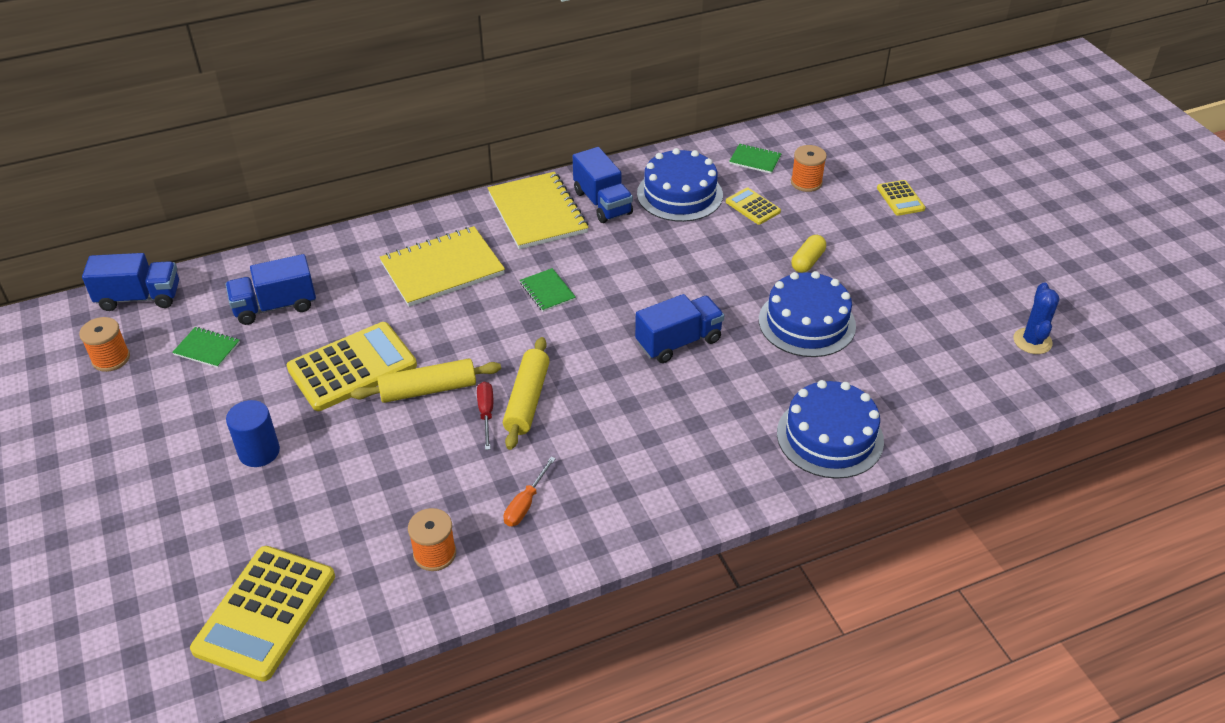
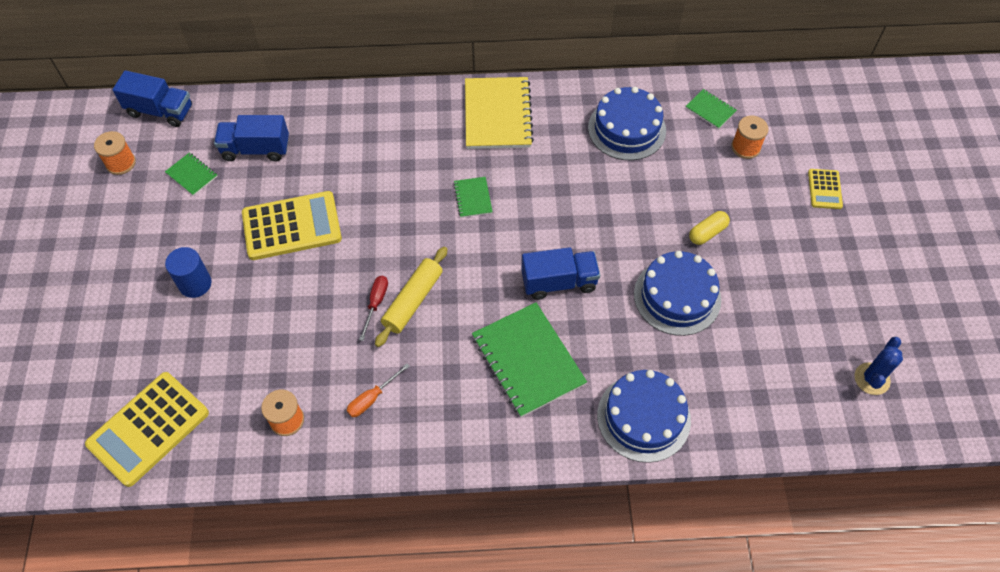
camera: 20 degrees right, 15 degrees up
(428, 389) = (341, 266): yellow rolling pin -> none
(442, 269) = (398, 150): yellow notebook -> none
(602, 203) = (556, 119): blue truck -> none
(682, 420) = (528, 360): none -> green notebook
(753, 207) = (685, 160): yellow calculator -> none

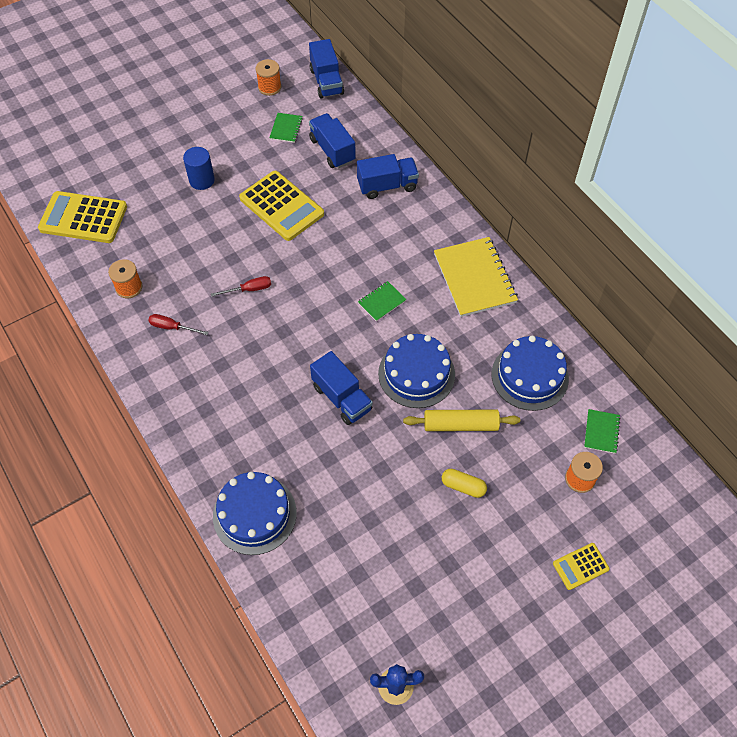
camera: 60 degrees right, 0 degrees up
(339, 127) = (387, 186): none -> blue truck
(372, 398) = (172, 327): orange screwdriver -> red screwdriver
(413, 301) = (265, 311): yellow rolling pin -> yellow rolling pin (460, 425)
(497, 115) = (474, 278): yellow notebook -> yellow notebook turned 75 degrees counterclockwise
(528, 360) = (259, 410): green notebook -> none
(677, 296) = (382, 490): blue cake -> blue cake (416, 374)

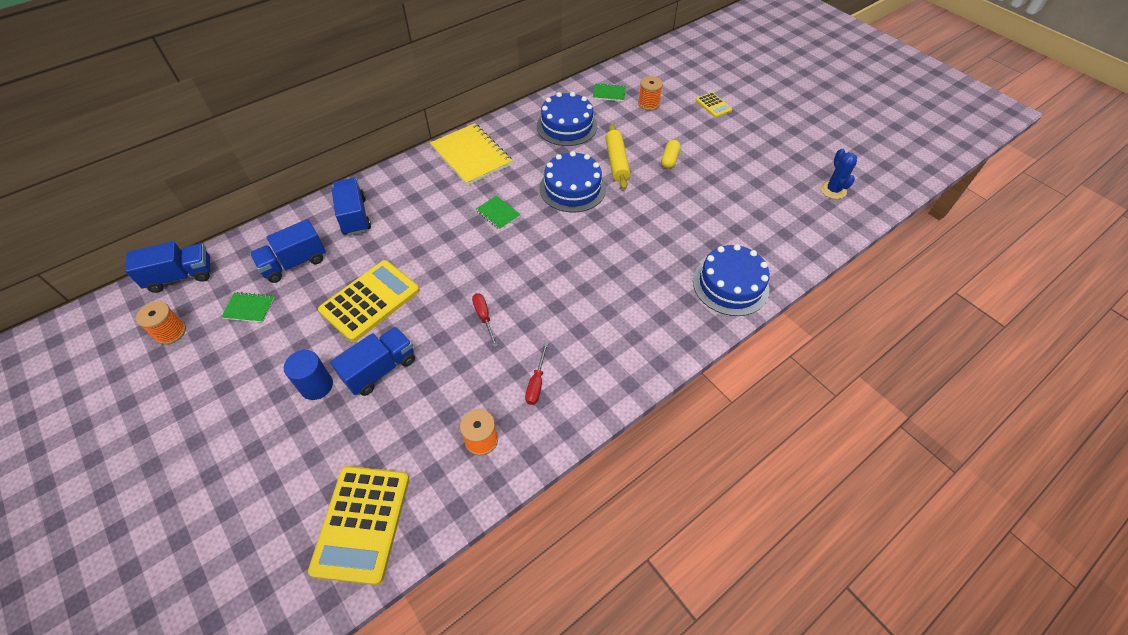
camera: 95 degrees left, 5 degrees down
(342, 398) = (603, 234): blue truck -> blue truck (380, 369)
(474, 278) = (471, 156): yellow notebook -> yellow notebook turned 75 degrees clockwise

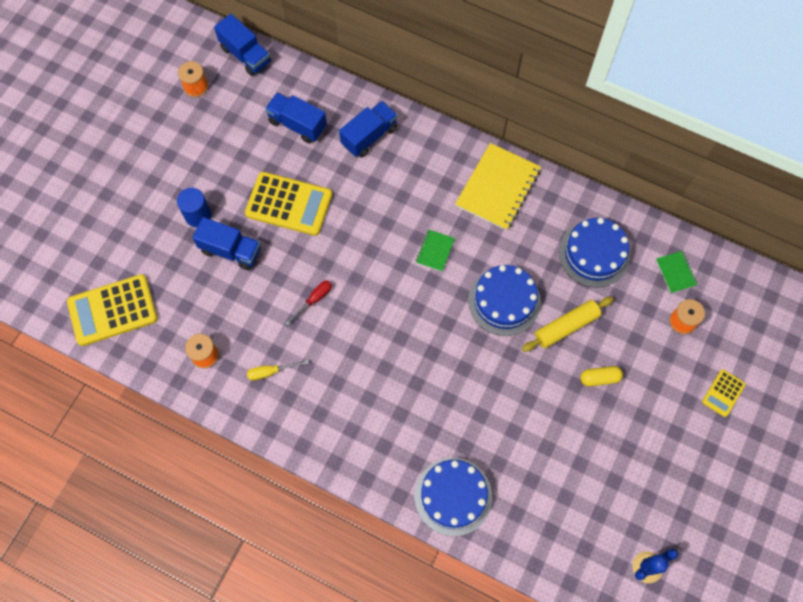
camera: 65 degrees right, 15 degrees up
(249, 308) = (240, 123): green notebook -> none
(536, 383) = (270, 372): red screwdriver -> yellow screwdriver

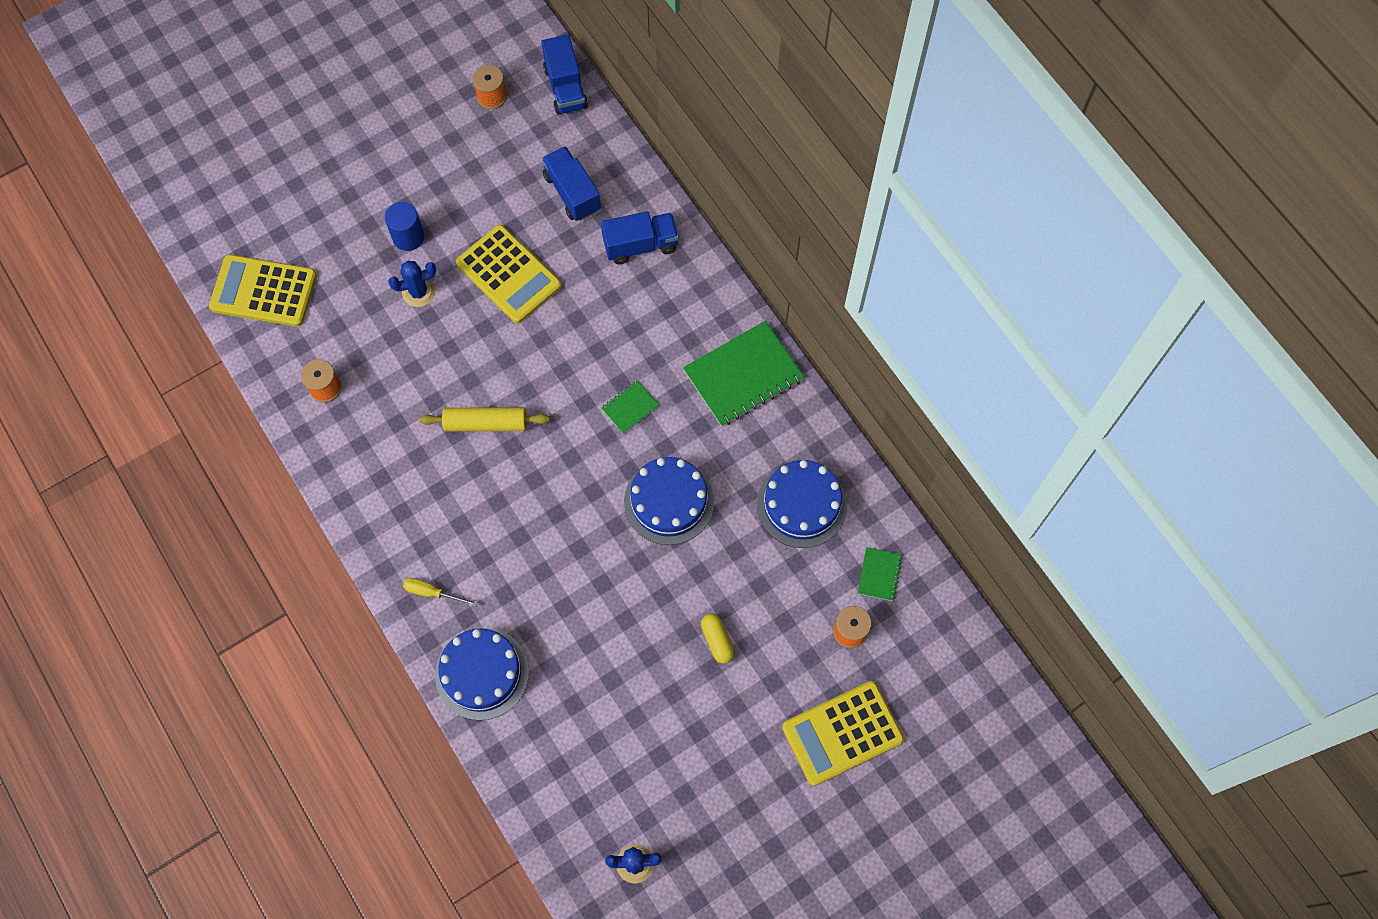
camera: 30 degrees right, 0 degrees up
(231, 250) = (418, 292): blue truck -> blue cactus
(270, 372) = (380, 441): yellow screwdriver -> yellow screwdriver (432, 593)
(314, 300) = (470, 390): red screwdriver -> none
(498, 188) = (743, 375): yellow notebook -> green notebook
(566, 327) = (717, 566): yellow rolling pin -> yellow rolling pin (486, 423)
(599, 378) = (717, 640): yellow capsule -> yellow capsule turned 45 degrees clockwise
(723, 393) = (842, 733): yellow calculator -> yellow calculator, size x1.97

